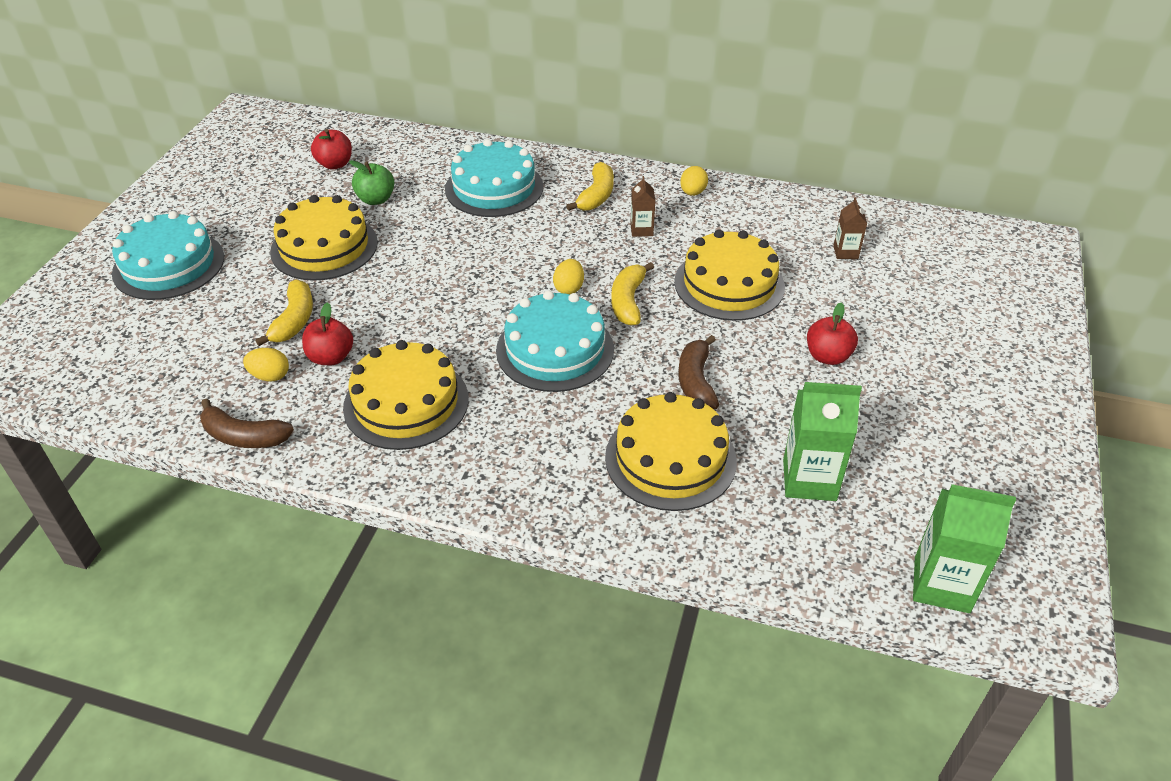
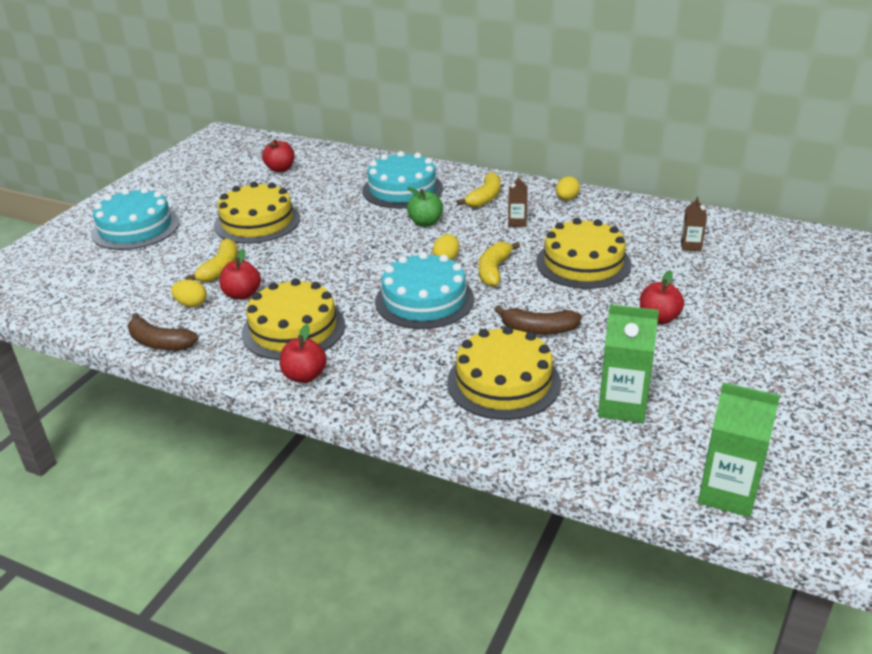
camera: 10 degrees right, 10 degrees down
(376, 199) = (306, 193): green apple -> green apple (425, 223)
(435, 470) = (304, 376): none -> red apple
(696, 382) = (538, 329): brown banana -> brown banana turned 90 degrees counterclockwise

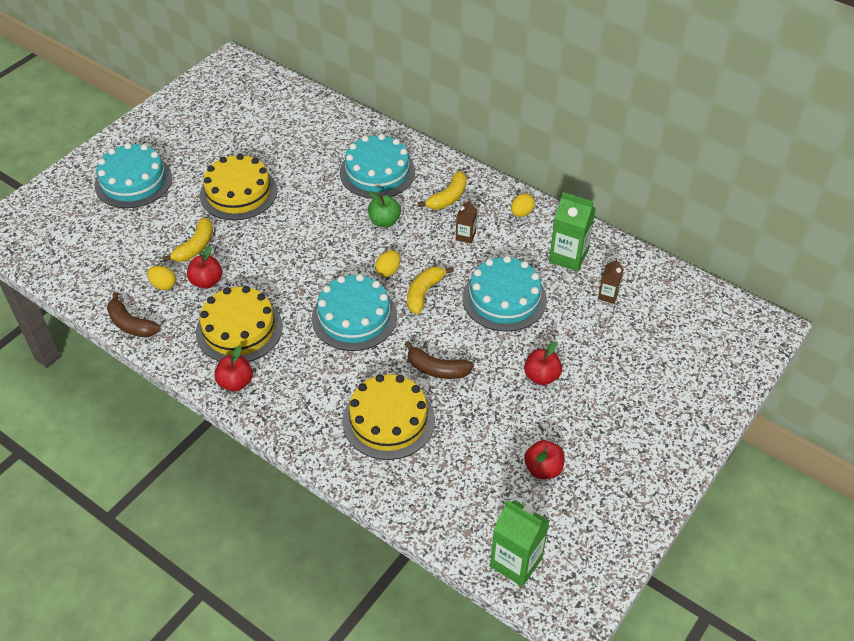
camera: 10 degrees right, 15 degrees up
(280, 169) = (275, 123): red apple -> red apple (543, 469)
(583, 263) = (504, 298): yellow cake -> turquoise cake
(622, 406) = (472, 463): green carton -> green carton (568, 257)

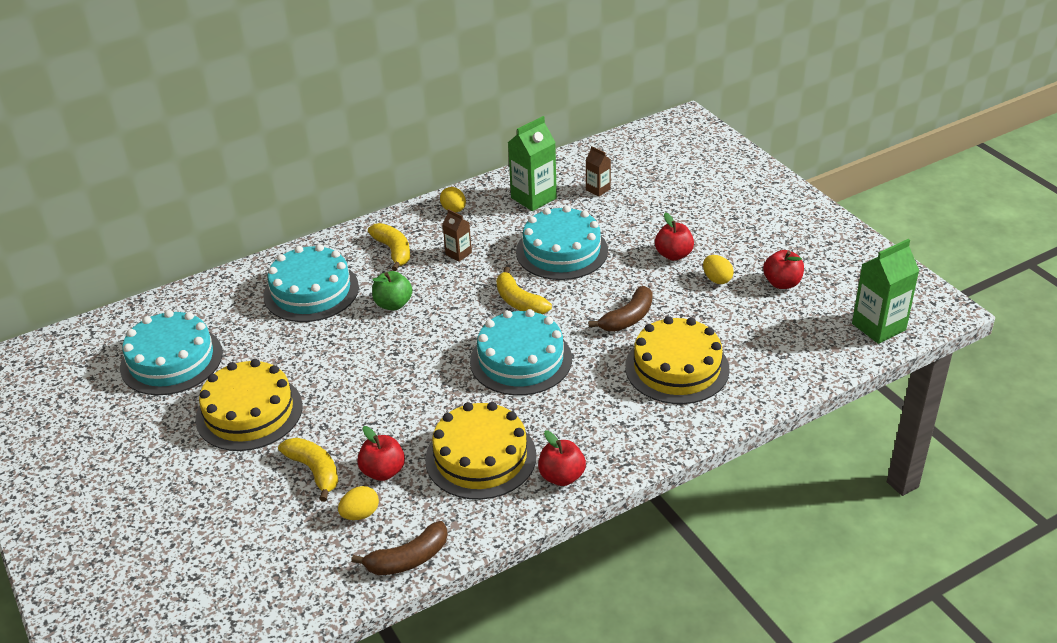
camera: 65 degrees left, 10 degrees down
(133, 181) = (139, 512): turquoise cake -> turquoise cake (171, 360)
(388, 271) = (470, 319): yellow egg -> yellow egg (717, 279)

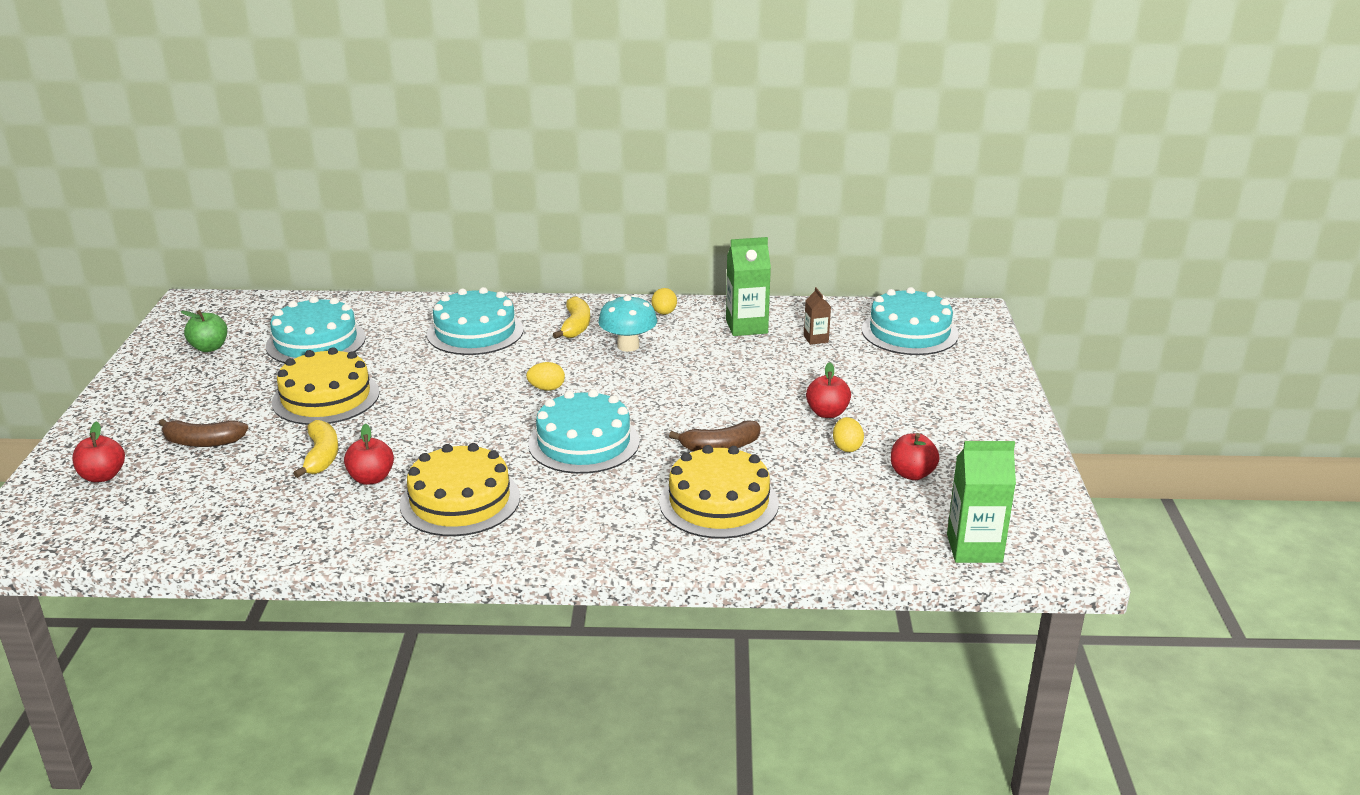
camera: 30 degrees right, 10 degrees down
(360, 514) = (317, 501): yellow egg -> yellow egg (546, 388)
(393, 304) = (528, 363): green apple -> green apple (209, 348)
(408, 559) = (312, 548): brown banana -> brown banana (203, 442)
(458, 253) = (628, 346): brown carton -> turquoise mushroom
(519, 301) = (637, 399): yellow banana -> none
(561, 251) = (722, 374): turquoise cake -> turquoise cake (909, 332)
(562, 476) = (509, 543): red apple -> red apple (103, 476)

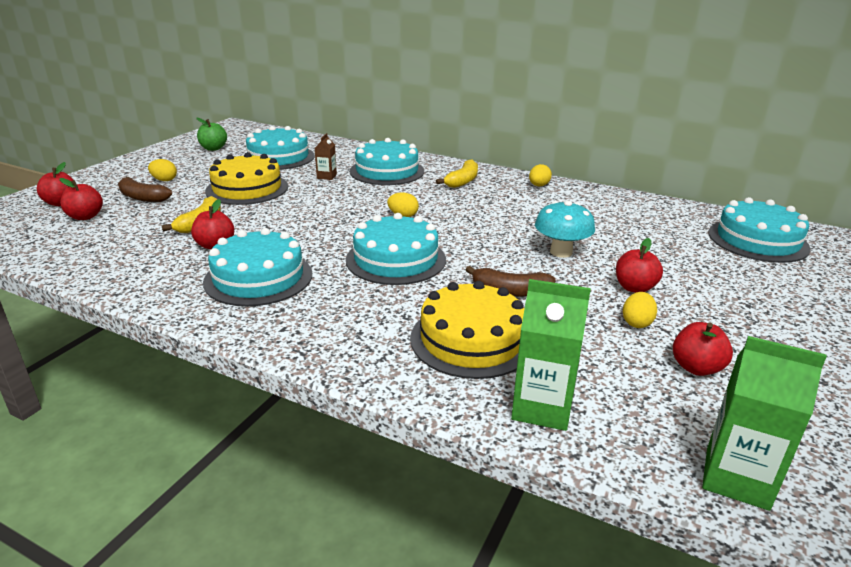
camera: 25 degrees right, 0 degrees up
(162, 485) = (85, 216): none -> red apple
(200, 411) = (164, 180): none -> yellow egg
(460, 500) = (258, 277): yellow cake -> turquoise cake
(628, 346) = (492, 201): turquoise mushroom -> turquoise mushroom (561, 252)
(746, 327) = (602, 207): green carton -> green carton (542, 408)
(816, 339) = (660, 227): brown carton -> brown carton (326, 176)

